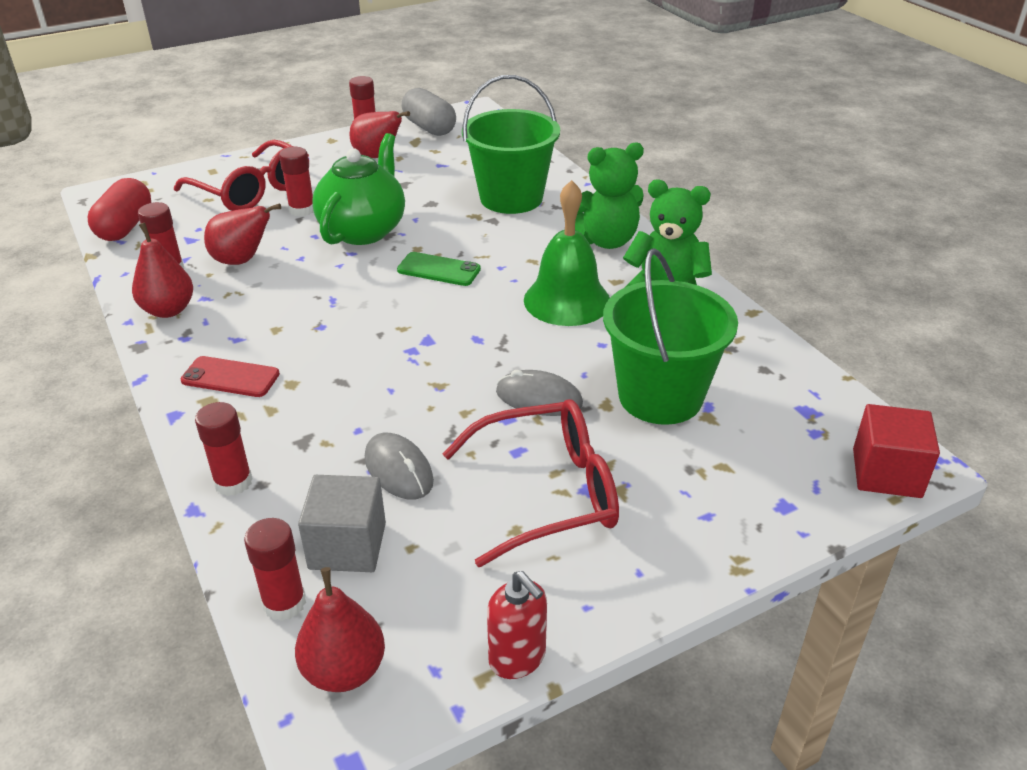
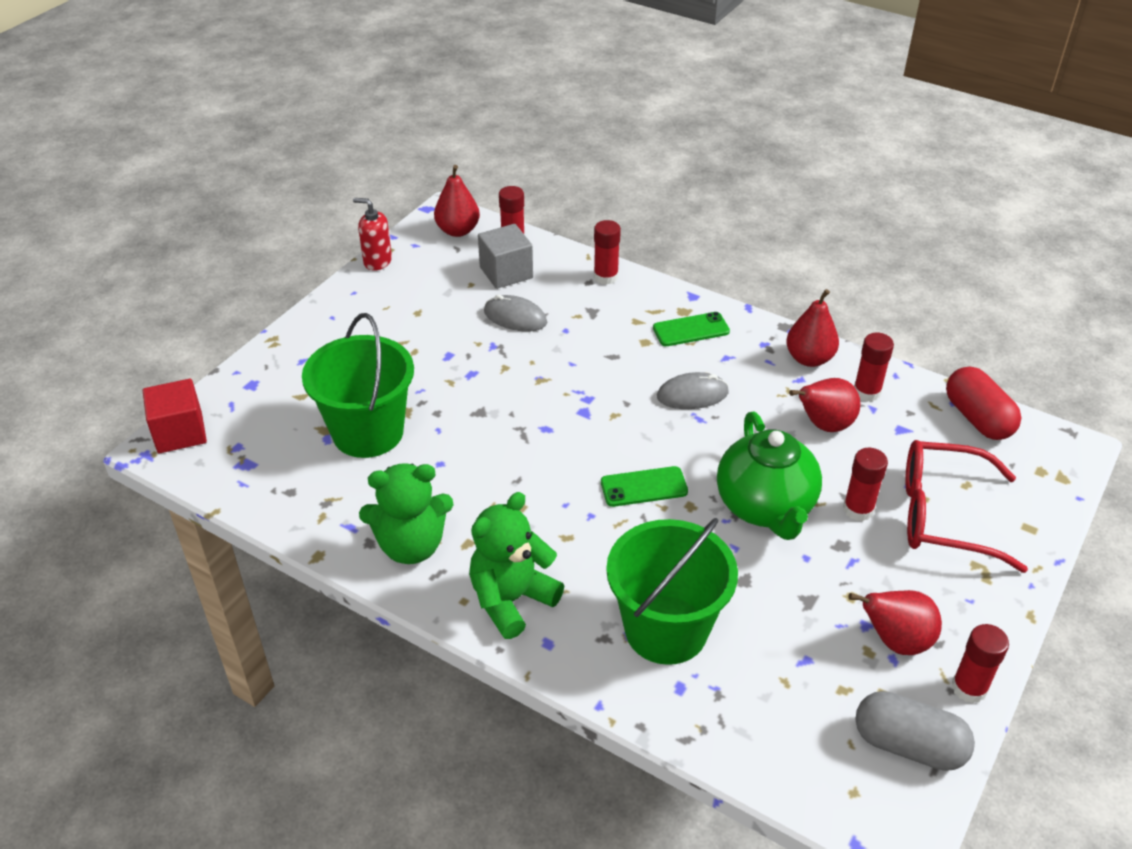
camera: 150 degrees right, 5 degrees up
(230, 377) = (691, 330): red phone -> green phone
(539, 398) = (460, 397): grey mouse -> grey mouse (692, 395)
(548, 492) = (410, 338): red glasses -> none
(567, 300) = (499, 499): green bell -> none

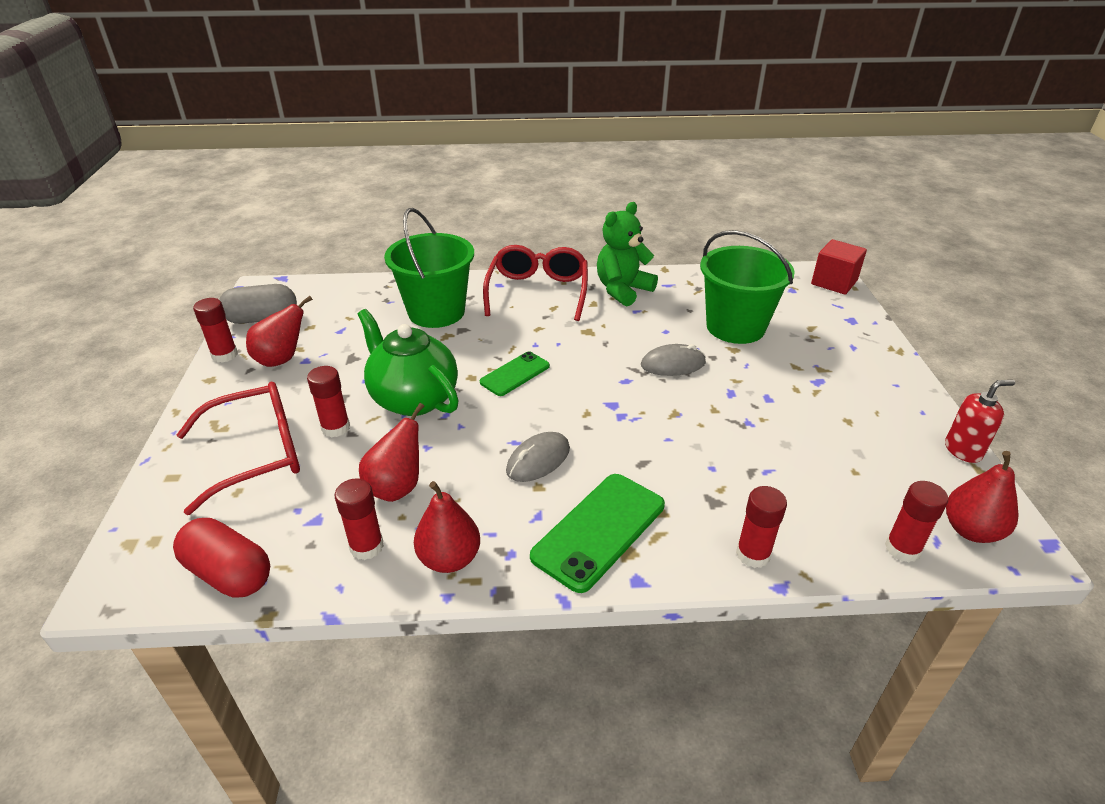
camera: 145 degrees right, 5 degrees down
(506, 272) = (847, 502): grey cube -> none
(511, 600) = (538, 291): green teddy bear -> red glasses
(515, 317) = (769, 457): grey mouse -> grey mouse (673, 364)
(691, 330) = (599, 530): green phone -> green phone, size x1.63

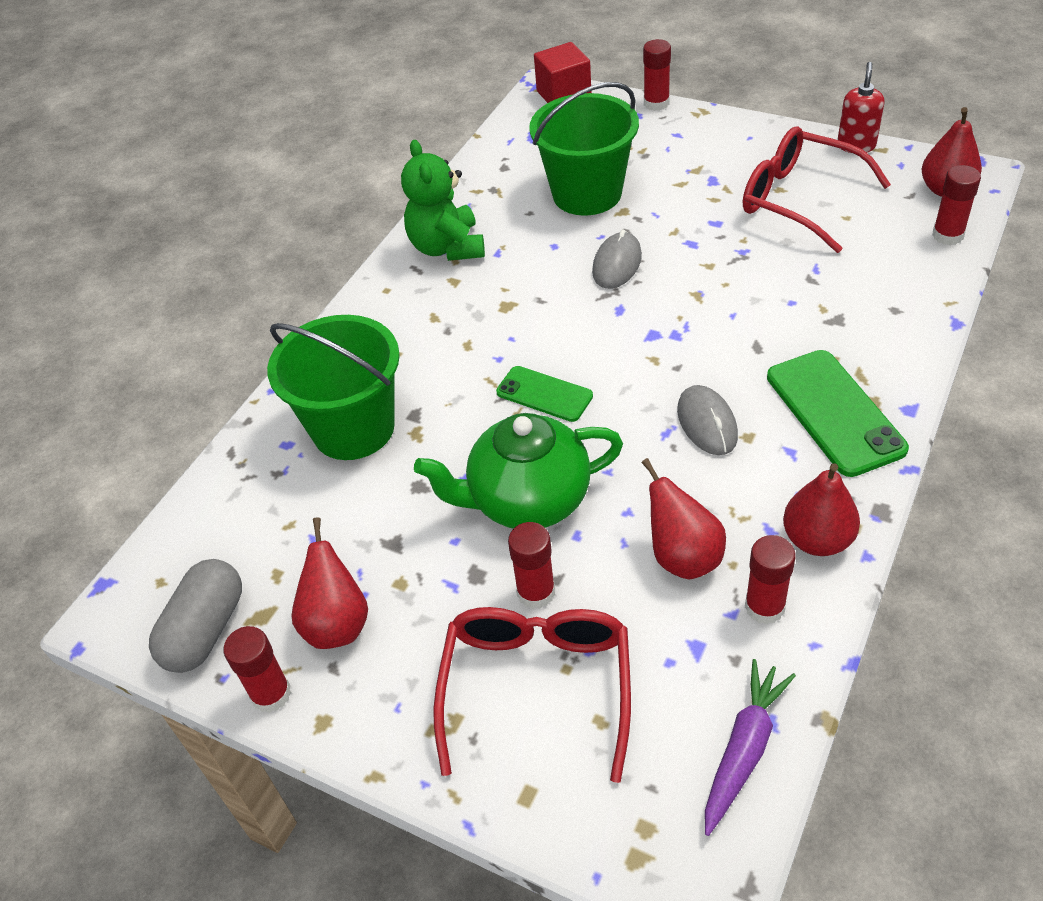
camera: 55 degrees left, 10 degrees up
(229, 573) = (744, 749): red capsule -> purple carrot
(515, 374) = (544, 394): green phone -> green phone turned 45 degrees counterclockwise
(538, 291) = (387, 319): red glasses -> red glasses (798, 199)
(753, 554) = (913, 323): red glue stick -> red glue stick (656, 103)

